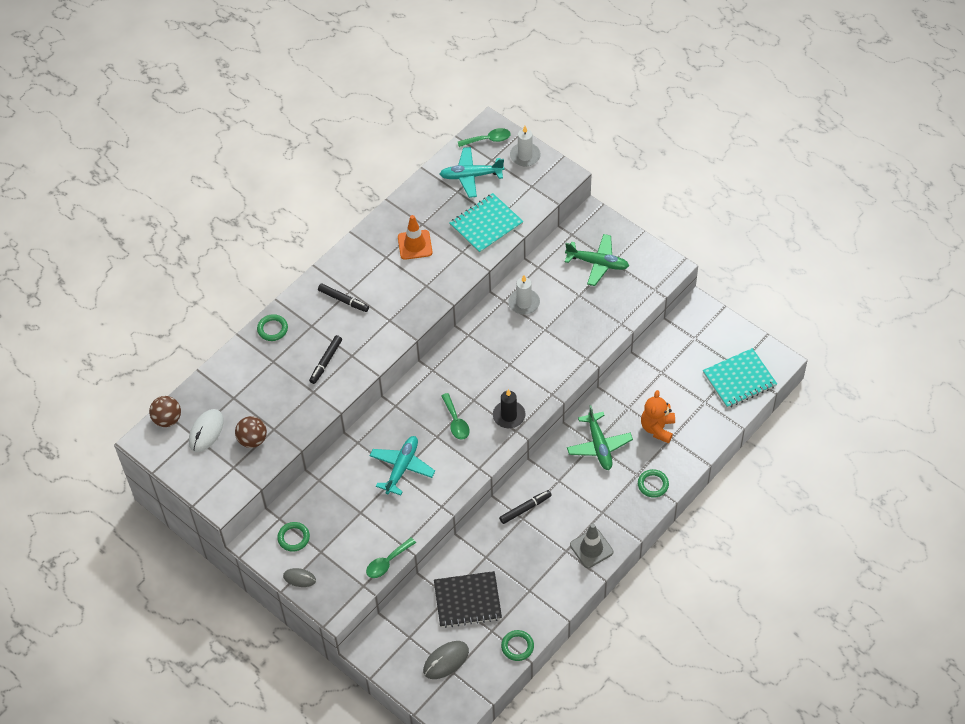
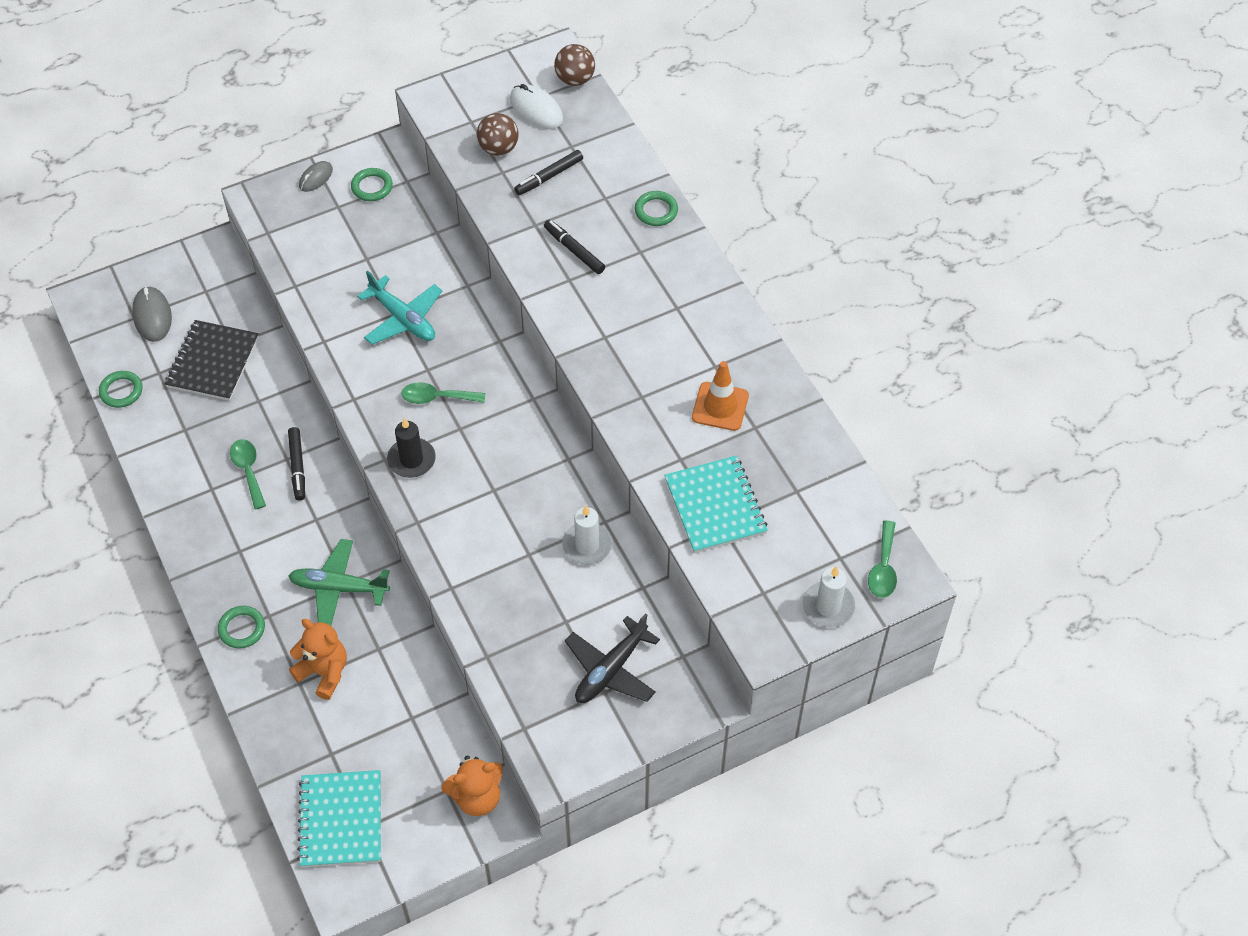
camera: 110 degrees right, 0 degrees up
(343, 300) = (664, 297): black marker -> black marker (549, 177)
(387, 562) = (282, 264): green spoon -> green spoon (248, 471)
(471, 176) = (819, 519): turquoise plane -> none
(591, 548) = (196, 518): grey traffic cone -> none
(597, 263) = (610, 670): green plane -> black plane
(690, 322) = (477, 797): none -> orange teddy bear

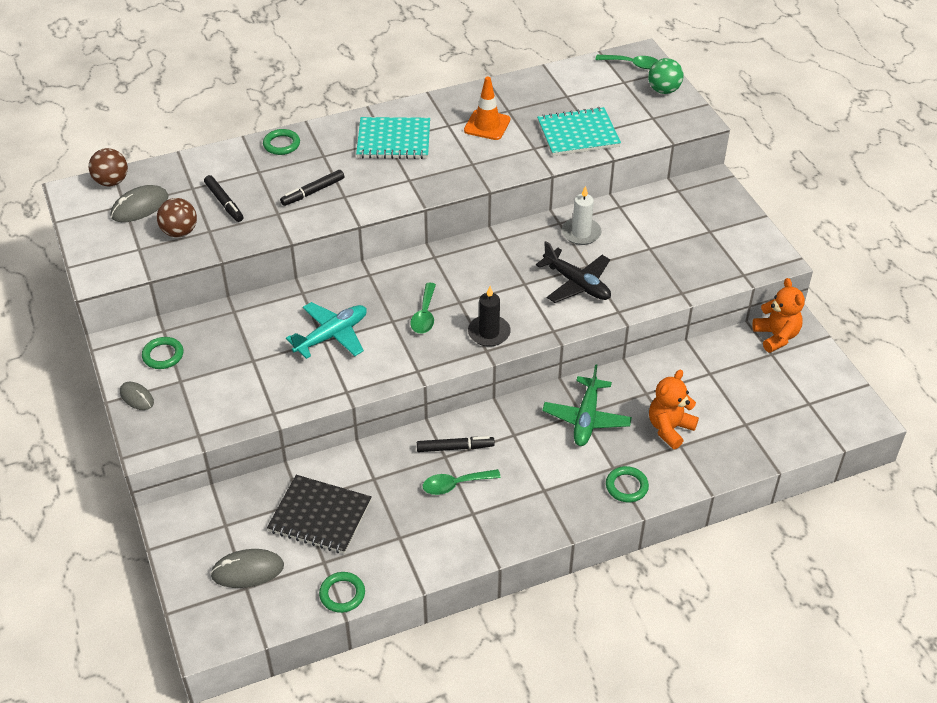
camera: 85 degrees left, 10 degrees down
(341, 820) = (804, 418): turquoise notebook -> turquoise notebook (394, 140)
(536, 109) = (140, 207): white mouse -> grey mouse
(610, 670) = (691, 227): black plane -> black plane (577, 284)
(828, 606) = (663, 90): white candle -> green ball

